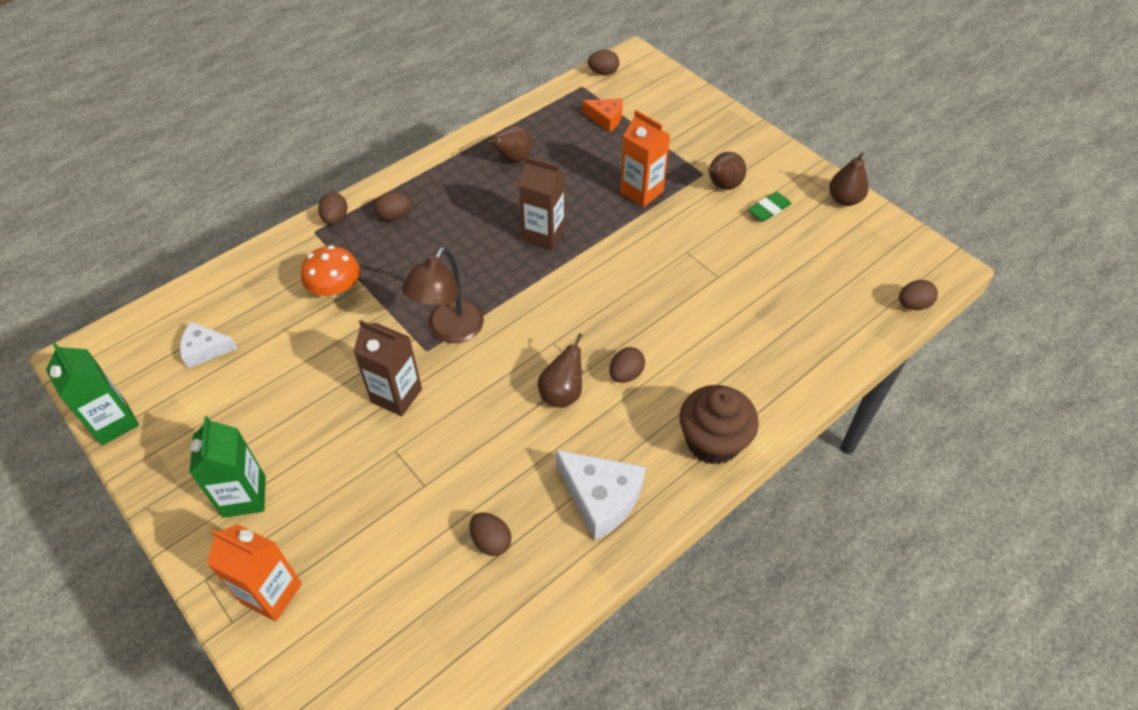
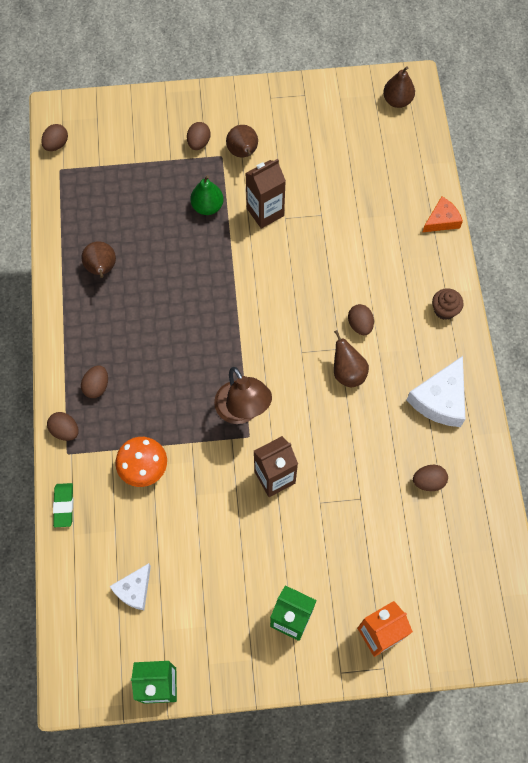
camera: 55 degrees left, 15 degrees up
(543, 235) = (199, 296): brown carton -> brown carton (265, 212)
(601, 497) = (440, 399): white cheese -> white cheese turned 135 degrees clockwise
(606, 118) = (111, 178): orange cheese -> orange cheese (441, 220)
(641, 192) = (207, 206): orange carton -> green pear
(713, 441) = (444, 310): brown cupcake -> brown cupcake, size x0.55
(769, 209) = (287, 141): green eraser -> green eraser (64, 506)
(844, 199) = (314, 91): brown pear -> brown pear (397, 101)
(913, 305) = (426, 125): brown egg -> brown egg (199, 143)

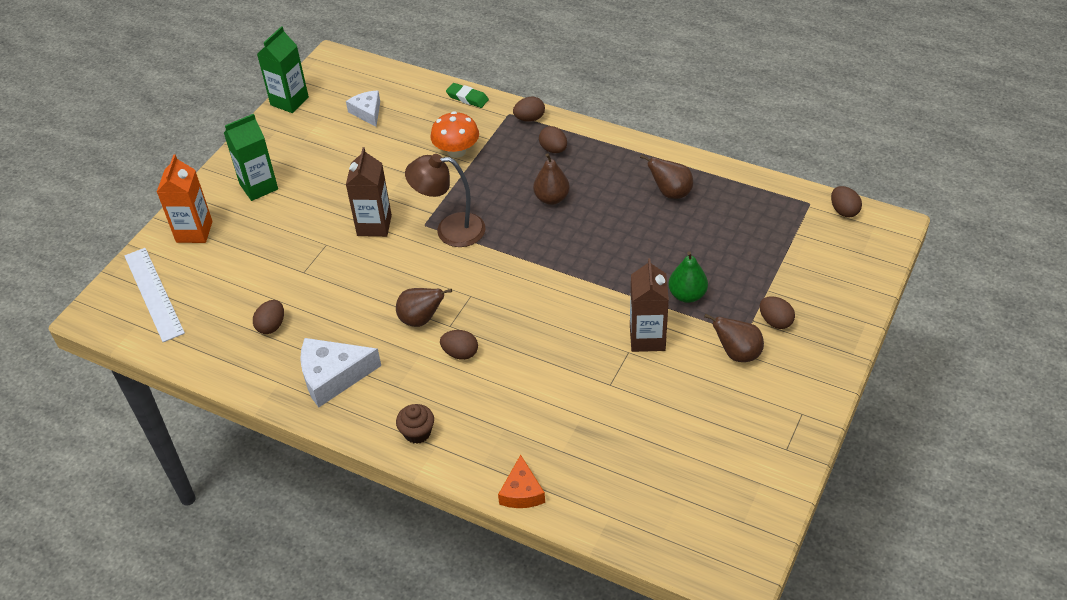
camera: 125 degrees right, 20 degrees down
(397, 101) = (719, 542): brown pear -> brown pear (551, 198)
(440, 399) = (333, 376): white cheese -> white cheese turned 75 degrees counterclockwise
(464, 609) = (153, 294): none -> white ruler

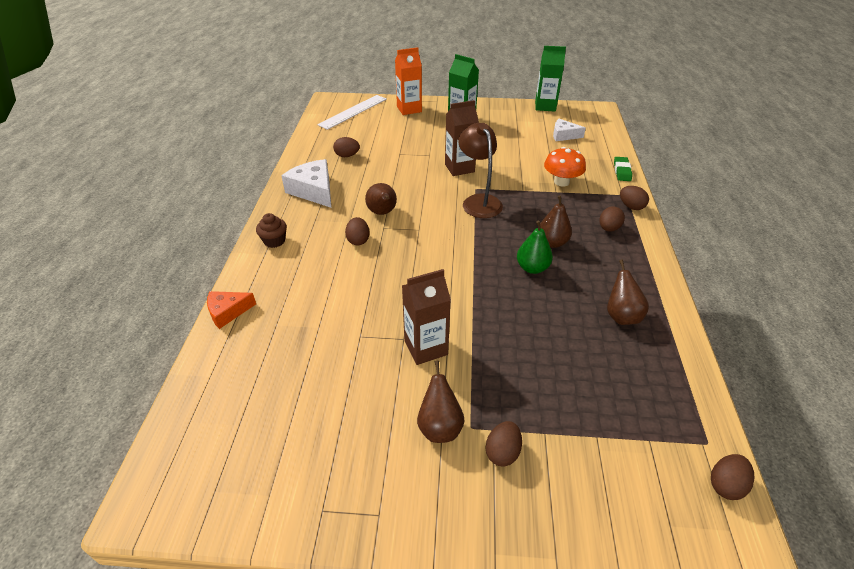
camera: 65 degrees right, 5 degrees down
(367, 112) = (564, 135): white cheese -> white cheese turned 120 degrees counterclockwise
(687, 295) = (496, 363): green pear -> green pear (532, 268)

